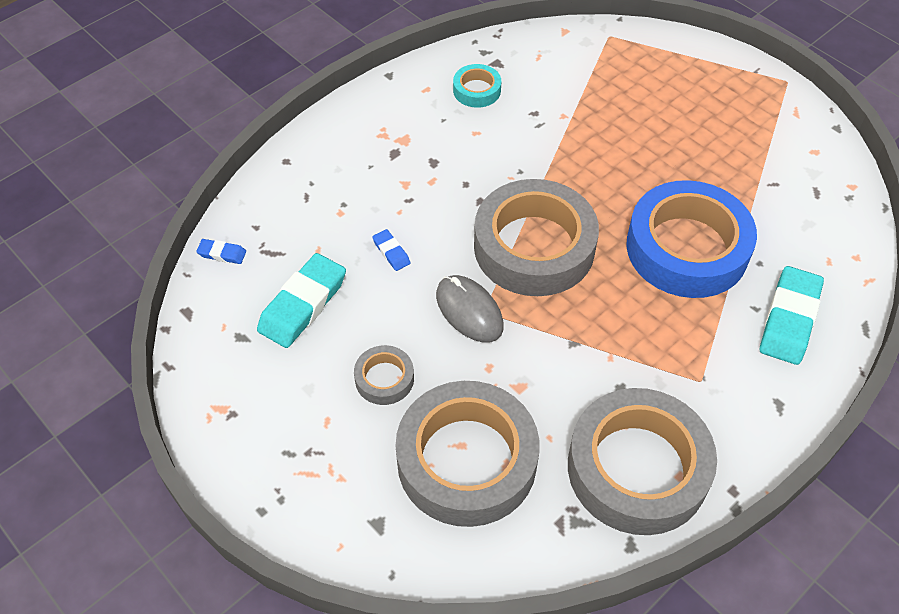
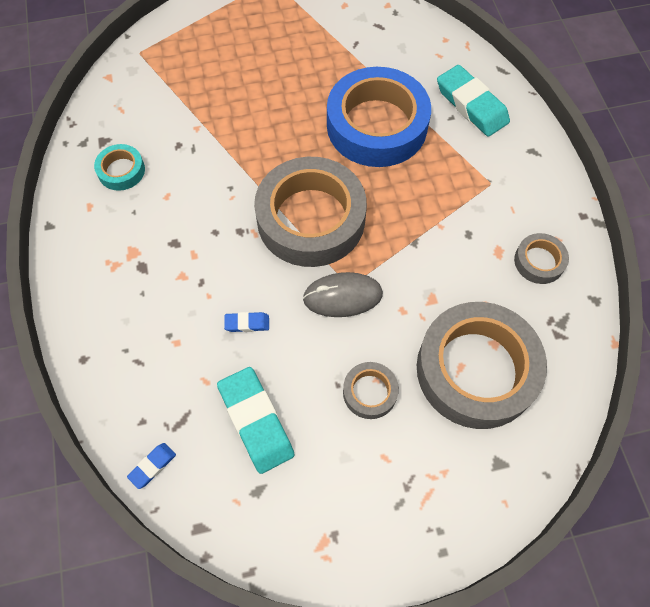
camera: 60 degrees left, 10 degrees up
(637, 468) = (539, 261): grey tape -> grey tape, size x0.45

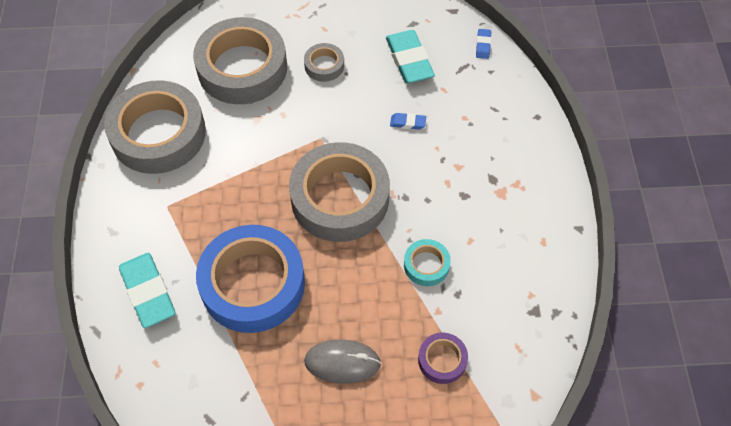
camera: 170 degrees left, 5 degrees down
(121, 171) = (514, 273): turquoise tape -> turquoise tape (426, 265)
(152, 466) = (483, 45): blue eraser -> blue eraser turned 45 degrees counterclockwise
(190, 91) = (442, 360): none -> purple tape
(342, 296) = (327, 131): grey mouse -> grey mouse (342, 362)
(539, 261) = (158, 134): grey tape -> grey tape, size x2.24

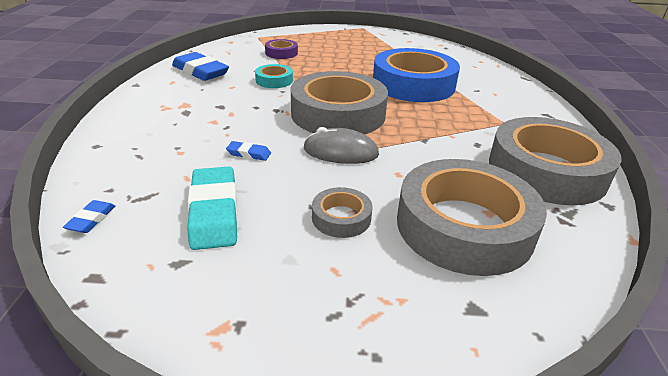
camera: 175 degrees left, 25 degrees down
(148, 292) = (495, 87): turquoise eraser -> none
(342, 362) = (347, 57): grey mouse -> grey mouse (340, 152)
(525, 275) = (200, 71): none -> blue eraser

